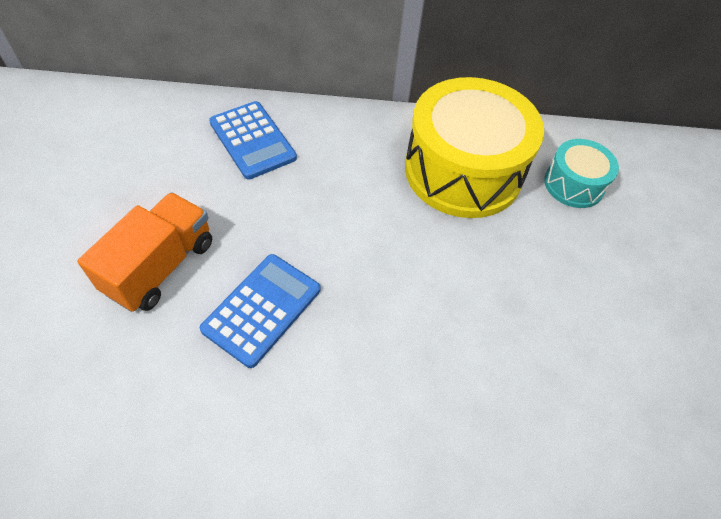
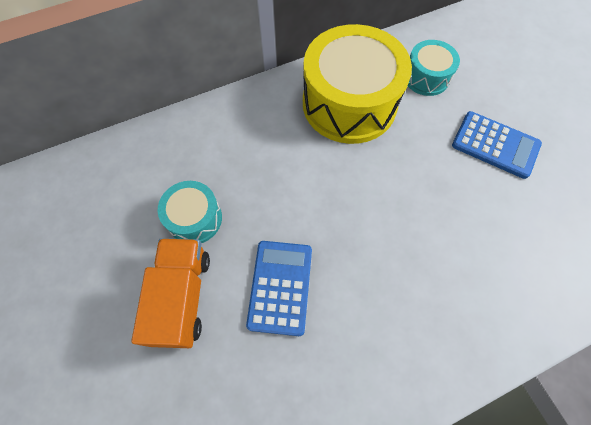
camera: 25 degrees left, 10 degrees up
(224, 202) = (195, 219): none -> turquoise drum
(252, 140) = (181, 156): blue calculator -> blue calculator (495, 145)

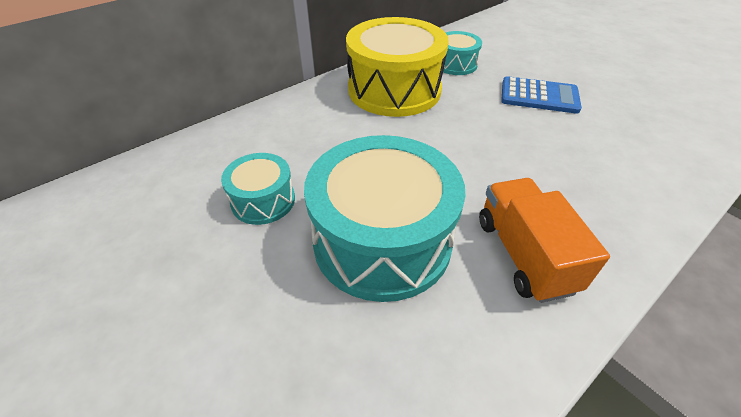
camera: 15 degrees left, 20 degrees down
(182, 297) = (267, 275): orange truck -> orange truck (523, 254)
(280, 287) = (382, 240): blue calculator -> turquoise drum

